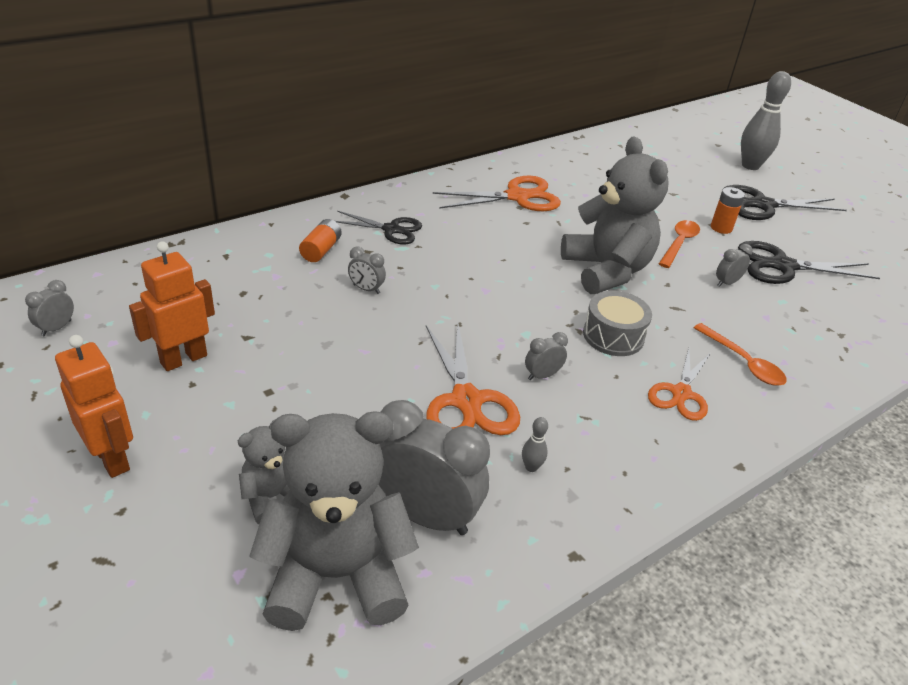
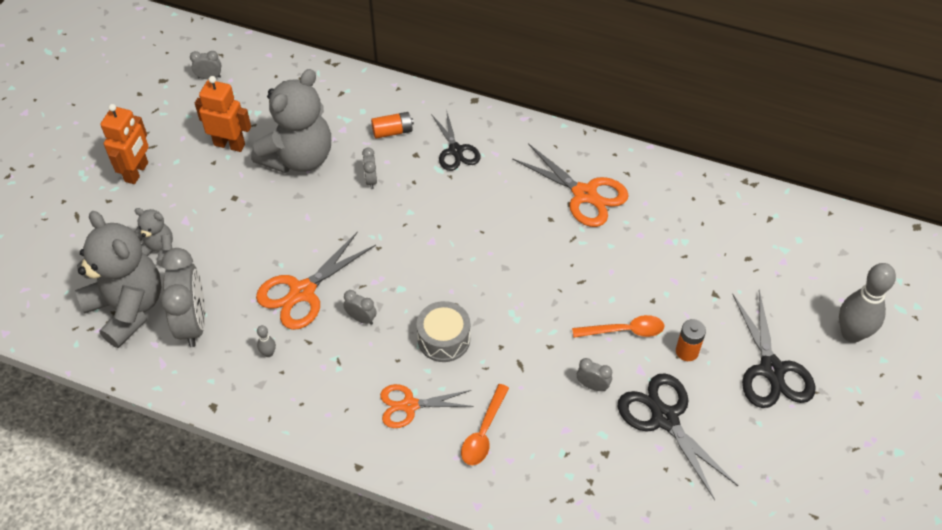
camera: 60 degrees right, 15 degrees up
(606, 271) = (529, 299): grey teddy bear -> grey teddy bear (299, 158)
(762, 205) = (771, 369): black scissors -> black scissors turned 150 degrees counterclockwise

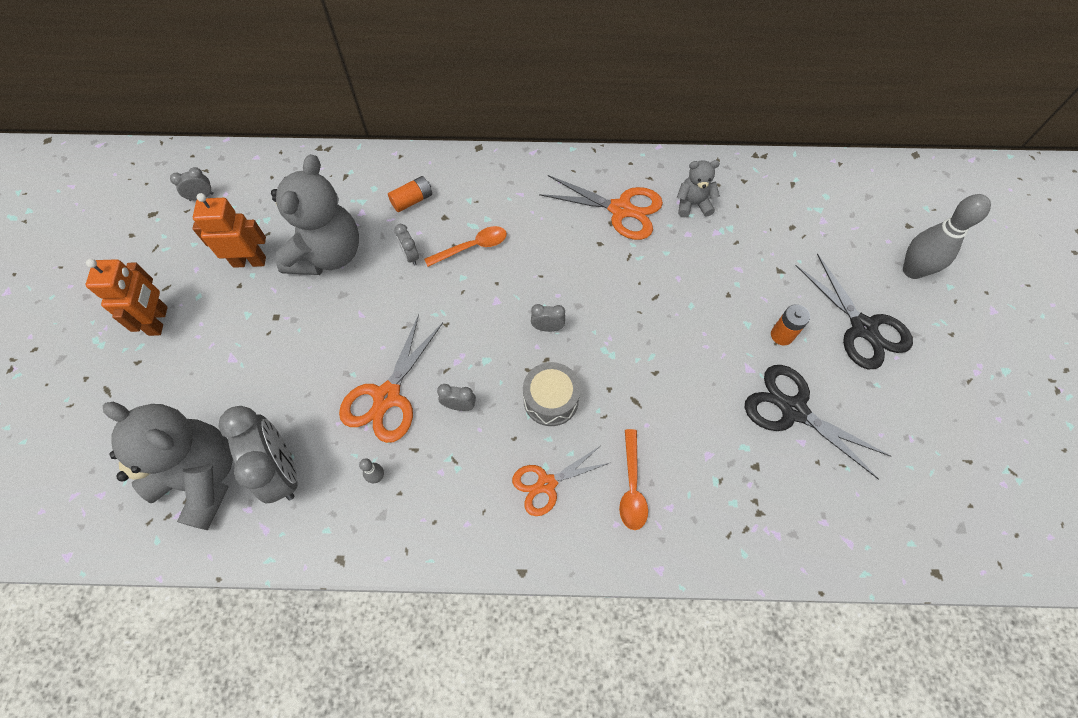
camera: 20 degrees left, 10 degrees up
(158, 251) = (214, 401): grey teddy bear -> grey teddy bear (693, 204)
(455, 150) = (481, 202): black scissors -> none
(592, 385) = (713, 400): grey clock -> grey clock (547, 327)
(625, 331) = (717, 333): orange spoon -> orange spoon (473, 247)

